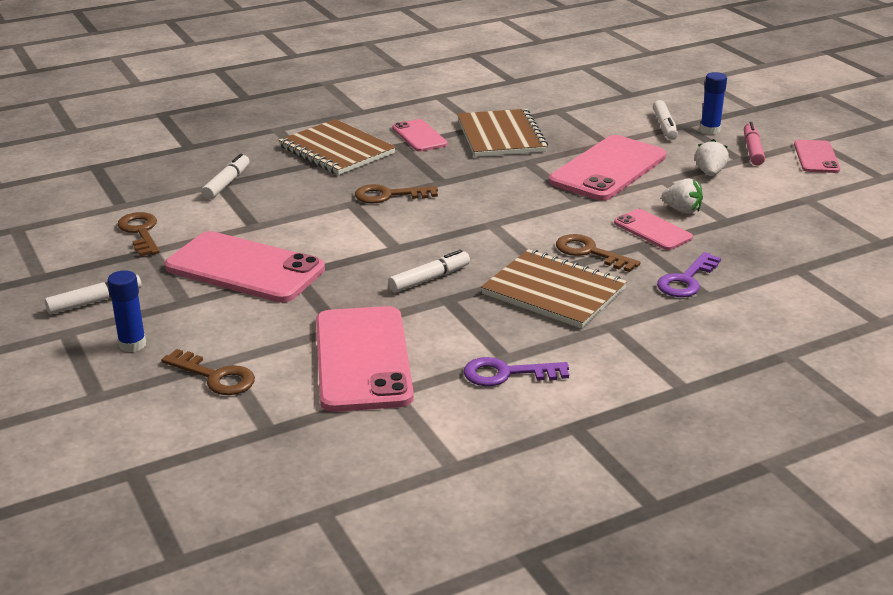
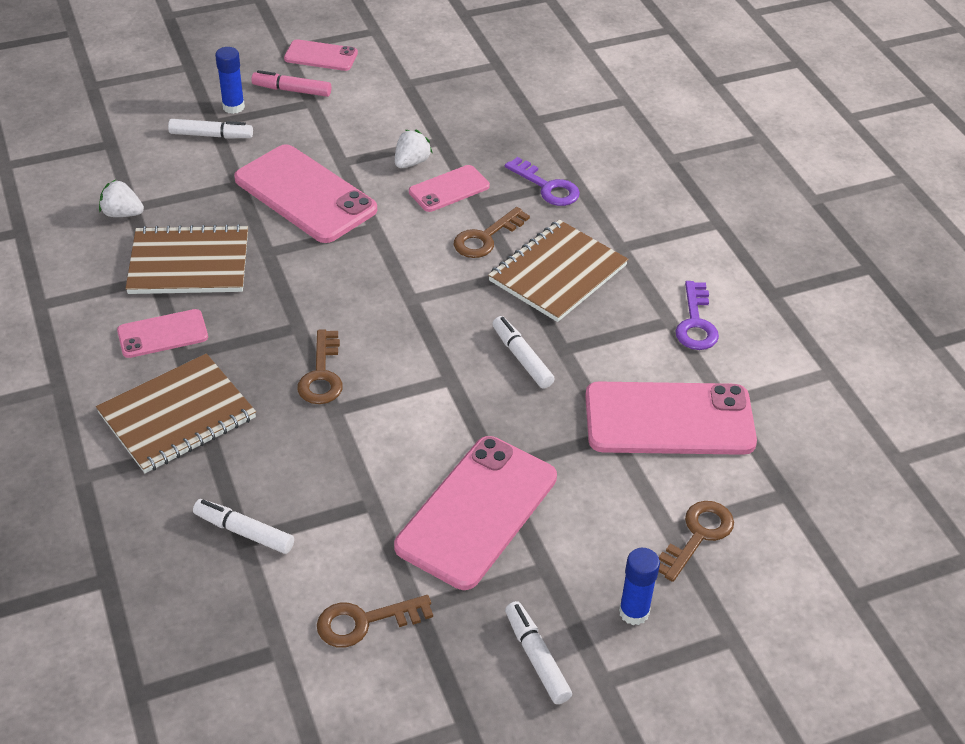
camera: 85 degrees left, 15 degrees up
(710, 173) = (335, 128): white strawberry -> white strawberry (122, 214)

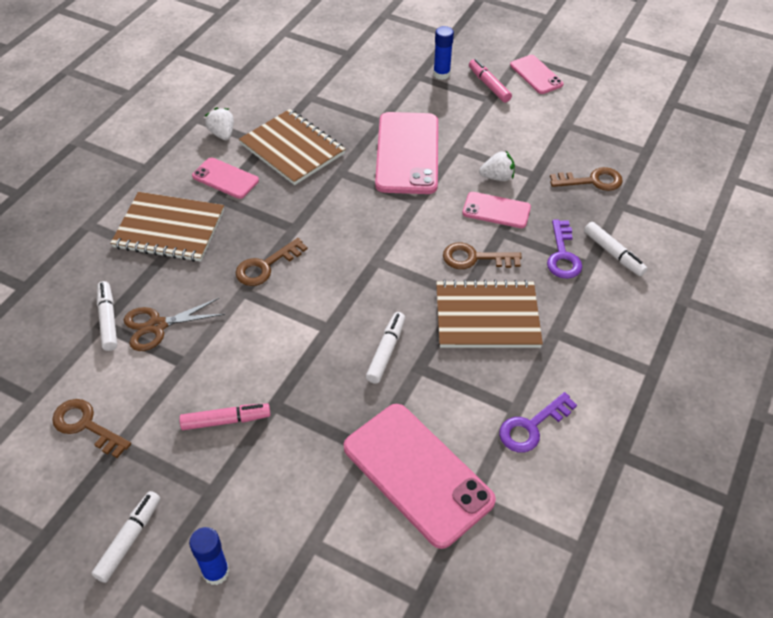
camera: 50 degrees right, 5 degrees up
(122, 214) = (300, 97): white strawberry -> white strawberry (222, 134)
(211, 135) = (406, 83): white marker -> white marker (613, 253)
(299, 497) = (157, 326): none -> brown scissors
(476, 512) = (226, 421): pink phone -> pink marker
(698, 535) = (322, 566): brown key -> brown key (592, 181)

